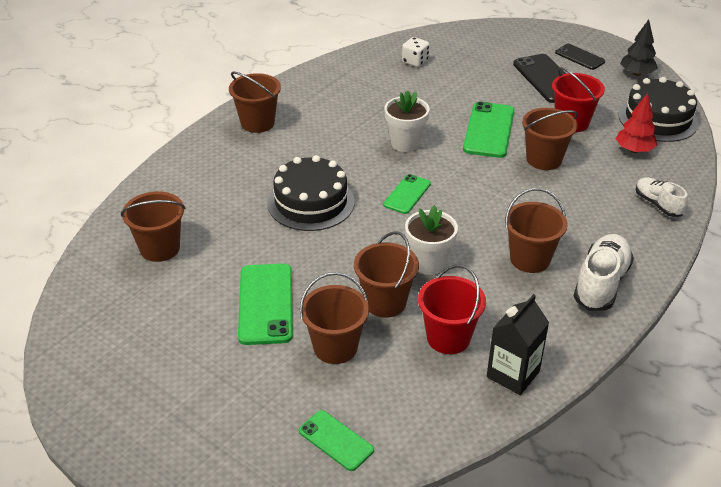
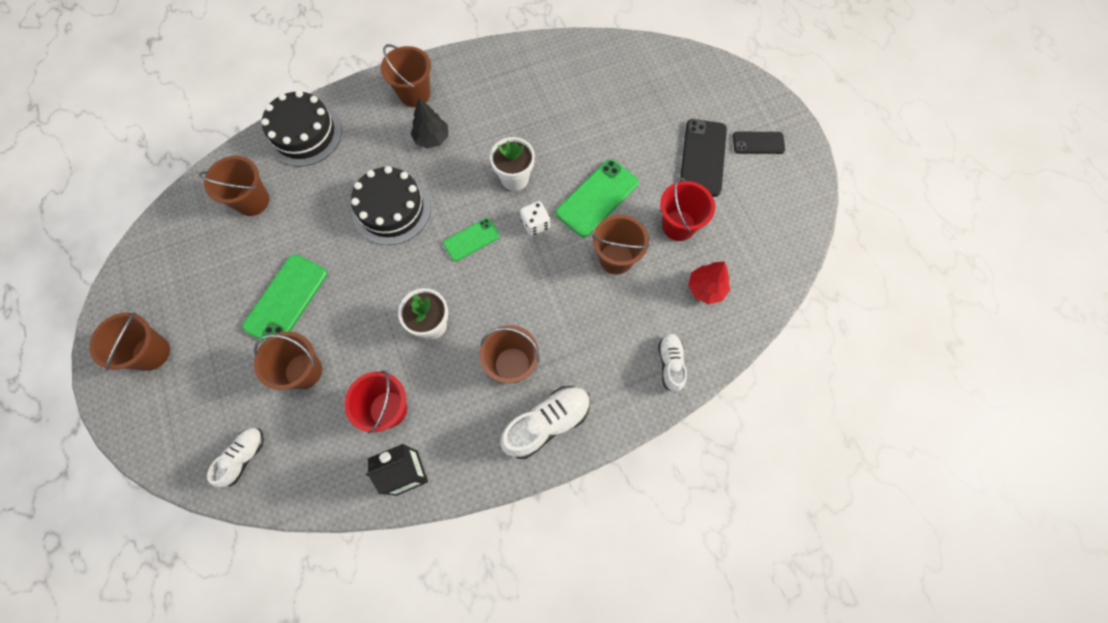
camera: 30 degrees right, 30 degrees up
(336, 440) = (243, 457): green phone -> white shoe
(385, 302) = (369, 347): brown bucket -> brown bucket (151, 353)
(415, 61) = (600, 77): white dice -> white dice (535, 224)
(579, 57) = (758, 143): black phone -> black phone turned 75 degrees counterclockwise
(636, 74) = (794, 192): black tree -> black tree (432, 138)
(658, 119) = (762, 261): black cake -> black cake (304, 134)

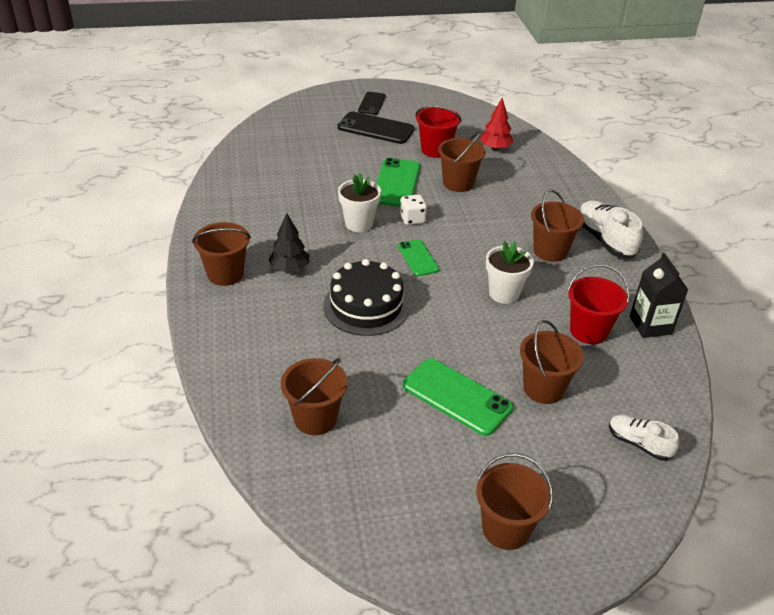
camera: 80 degrees left, 30 degrees down
(304, 134) = (237, 365): black cake -> none
(597, 198) = (396, 183): green phone -> green phone turned 45 degrees clockwise
(670, 364) = (557, 174): white shoe -> none

